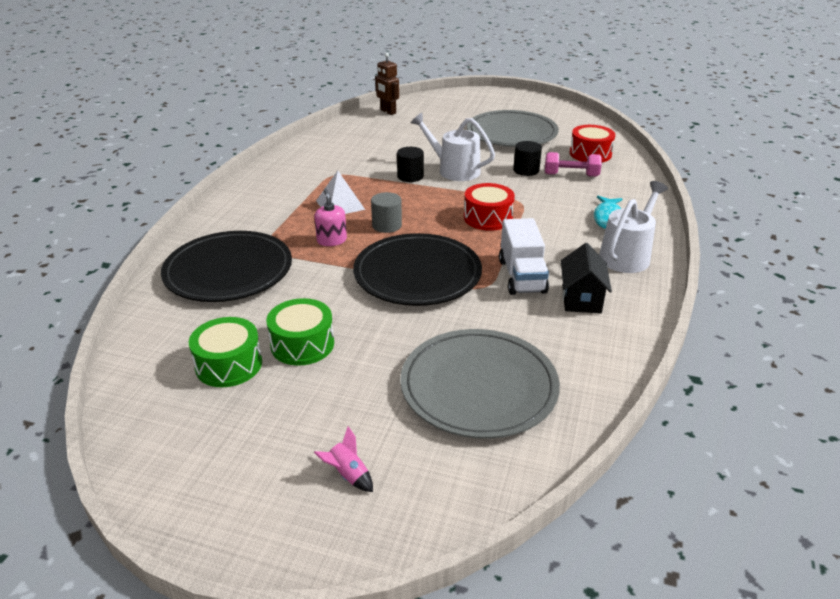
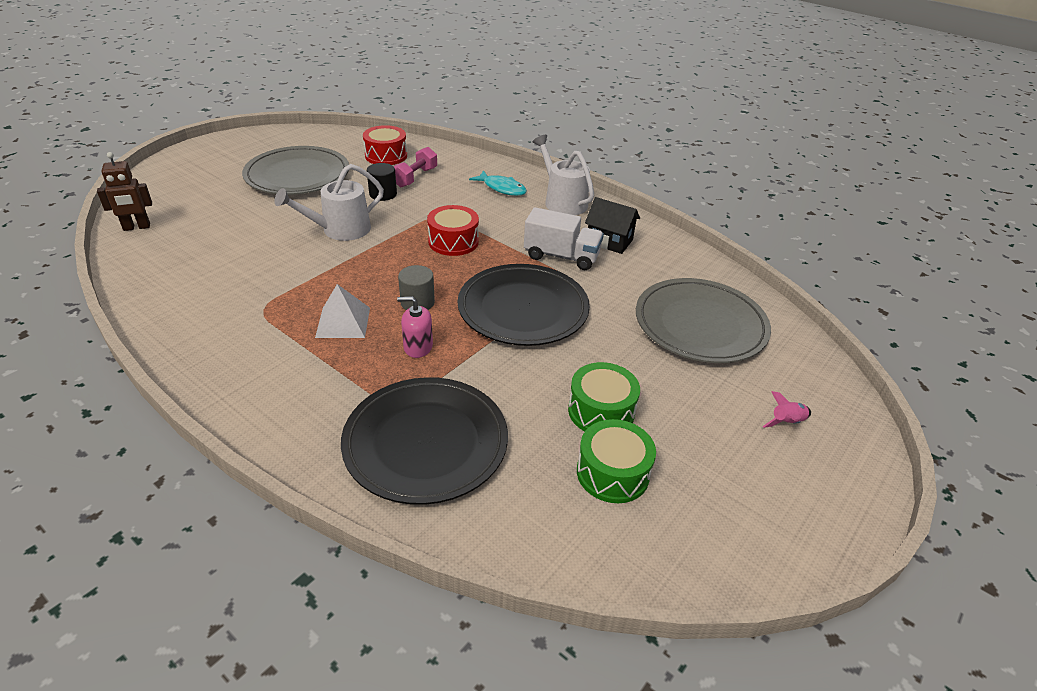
camera: 70 degrees left, 5 degrees up
(410, 176) = (325, 259): black cylinder -> none

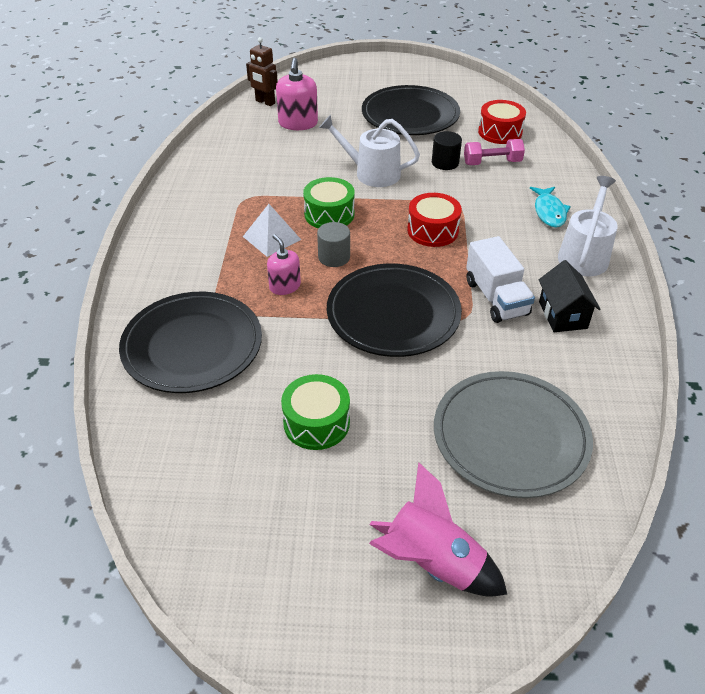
camera: 55 degrees right, 5 degrees up
(205, 227) = (298, 123): none -> pink soap dispenser
(297, 175) = (410, 115): grey plate -> black plate
(612, 473) = (252, 463): green drum -> green drum (329, 214)
(786, 422) = (432, 563): pink rocket -> pink rocket, size x2.22

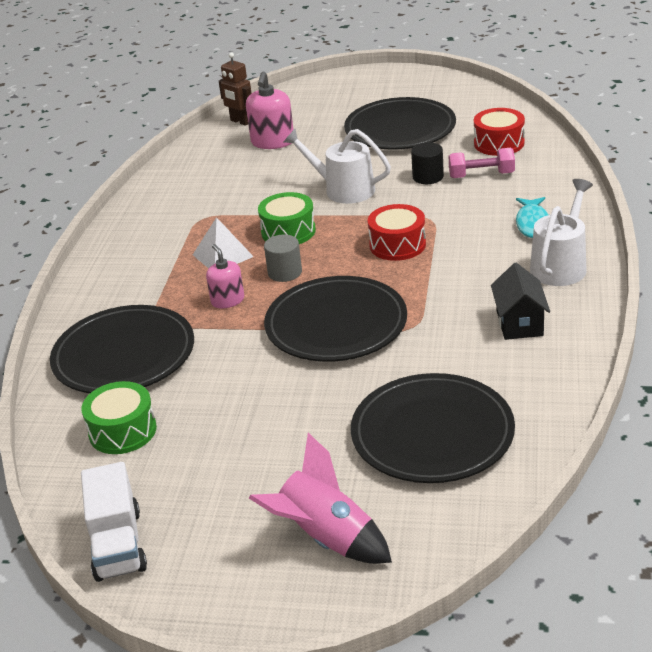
camera: 10 degrees right, 10 degrees down
(316, 423) = (236, 421): green drum -> green drum (122, 431)
(496, 298) = (450, 308): white truck -> white truck (118, 544)
(510, 437) = (432, 434): grey plate -> black plate

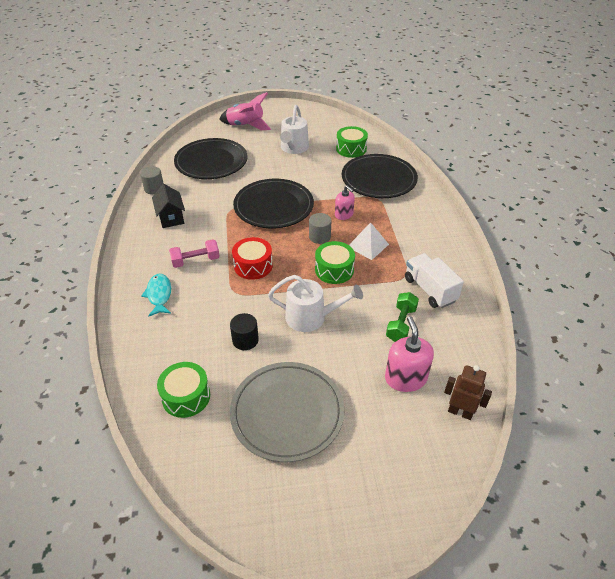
camera: 160 degrees right, 10 degrees up
(118, 544) = (322, 116): white truck -> white truck (430, 290)
(244, 178) = (401, 324): none -> green dumbbell
(400, 129) = (287, 413): black plate -> grey plate
(481, 175) = (200, 346): pink dumbbell -> pink dumbbell (196, 261)
(499, 143) = (186, 396): red drum -> green drum
(555, 383) = (154, 188): none -> grey cylinder
(560, 265) = (143, 259): white watering can -> white watering can (293, 148)

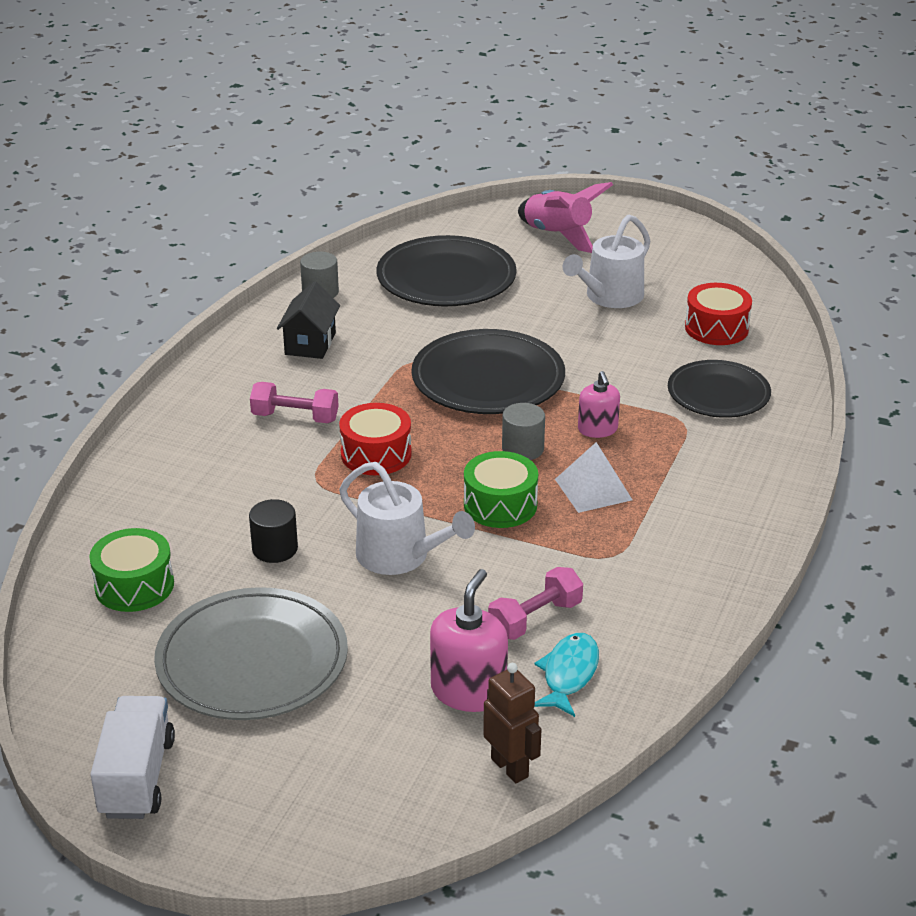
camera: 30 degrees right, 10 degrees down
(159, 295) = (204, 445): turquoise fish -> turquoise fish (569, 674)
(351, 149) = (716, 328): green drum -> red drum
(379, 179) = (718, 394): black plate -> black plate, size x0.66
(401, 324) = (535, 619): green dumbbell -> pink dumbbell
(430, 290) = (635, 591): white truck -> white truck (137, 777)

